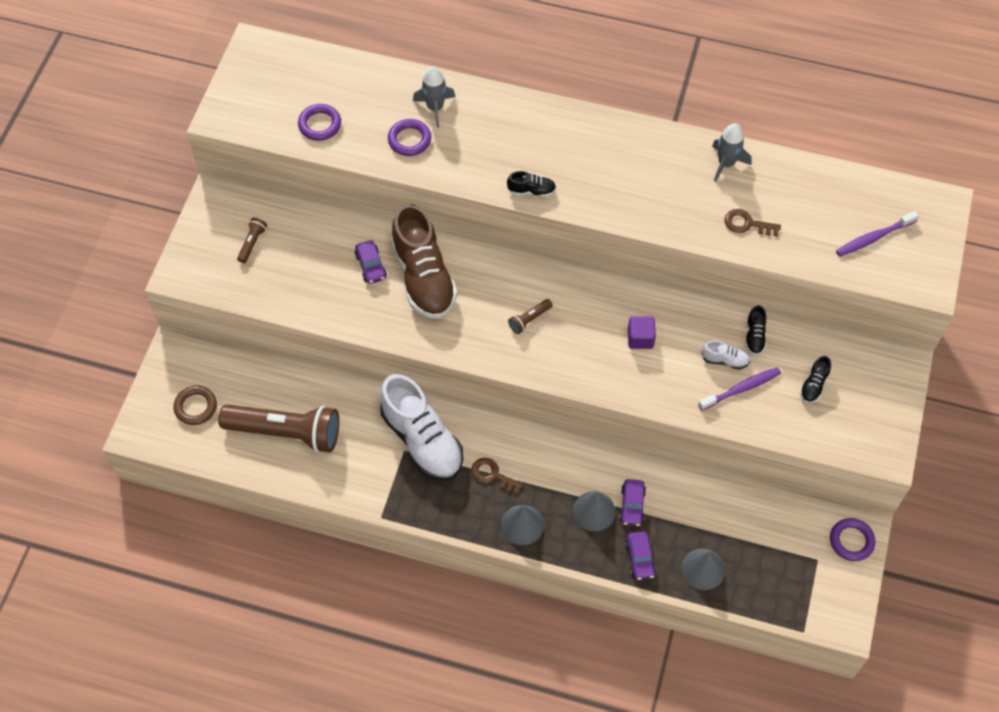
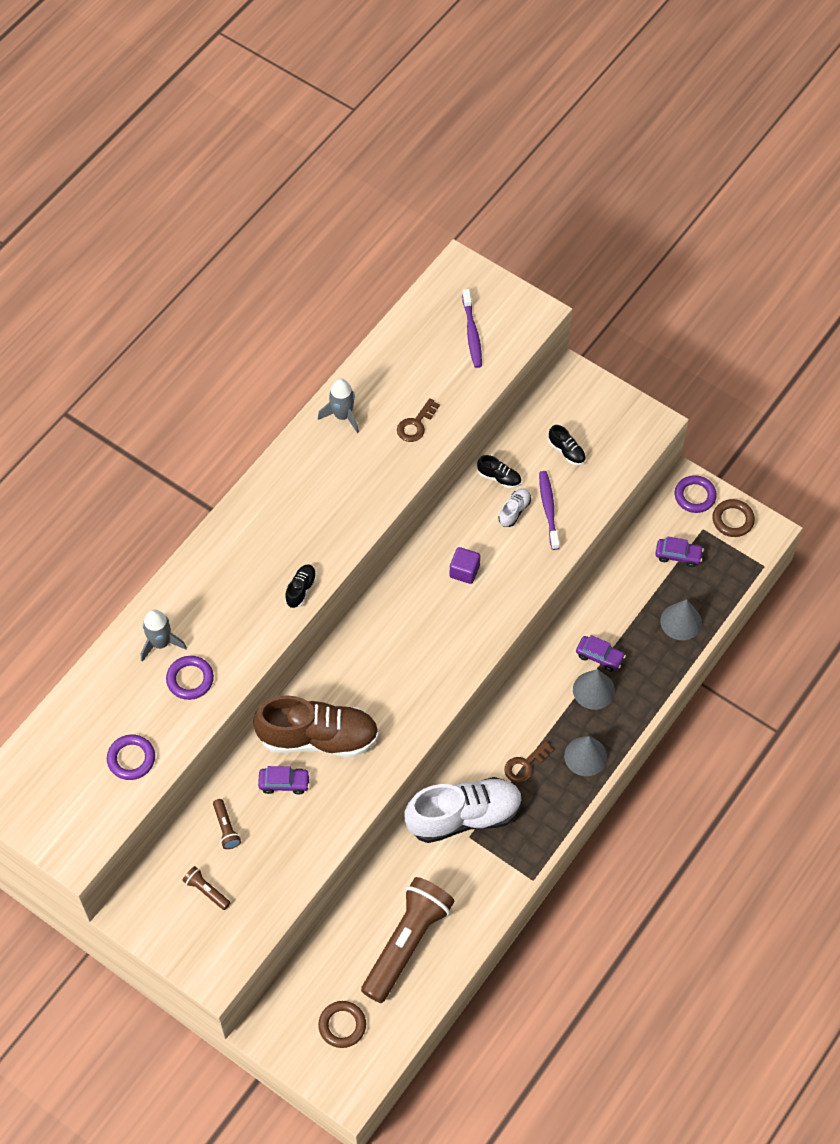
camera: 70 degrees left, 0 degrees up
(529, 319) = (406, 658): brown flashlight -> brown flashlight (226, 828)
(640, 558) = (653, 669): purple car -> purple car (678, 555)
(842, 585) = (733, 520): none -> brown ring

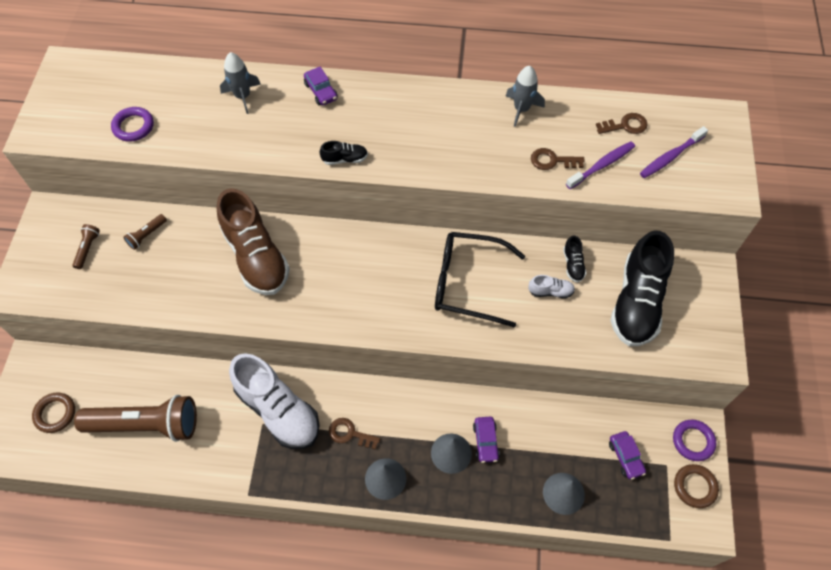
camera: 60 degrees right, 0 degrees up
(190, 679) = (222, 129): purple ring -> none
(284, 783) = (204, 254): purple car -> purple car (321, 91)
(416, 346) = (625, 125): none -> brown key
(464, 571) = (468, 283): purple cube -> black glasses
(548, 509) = (571, 316): purple toothbrush -> purple toothbrush (601, 165)
(566, 451) = (637, 302): black shoe -> black shoe, size x2.42

